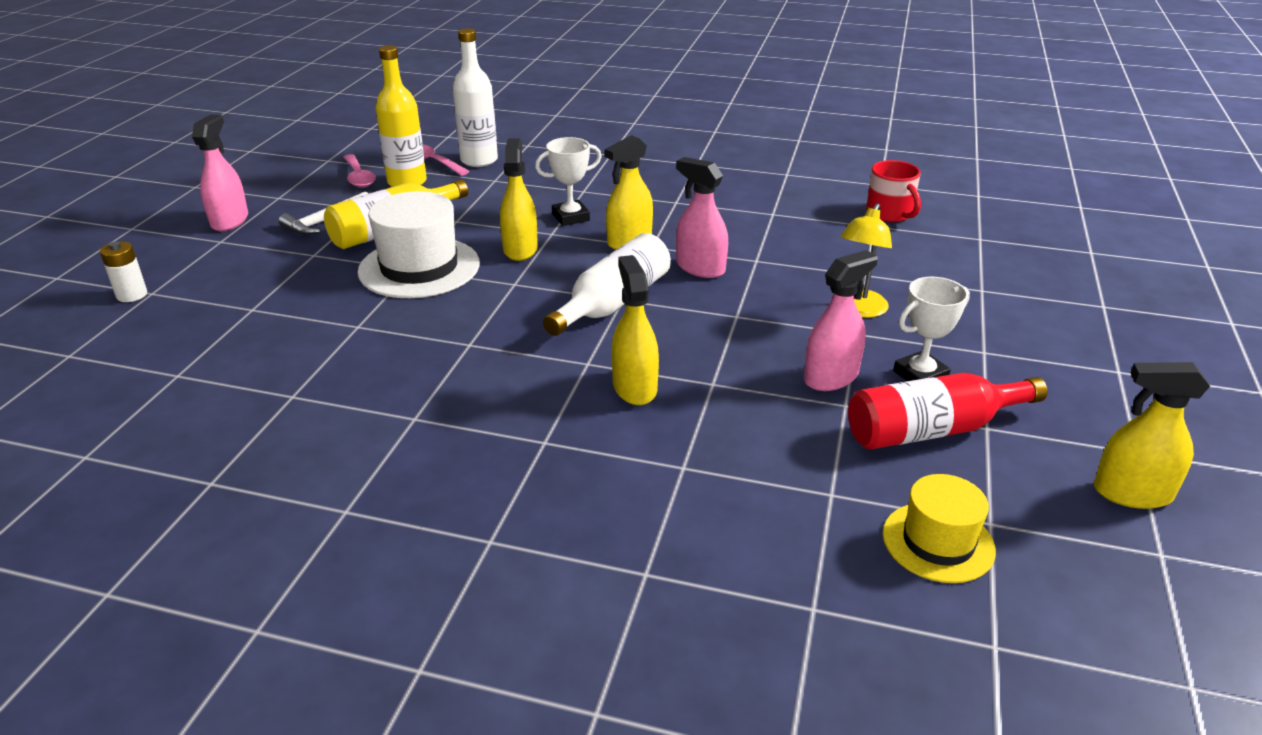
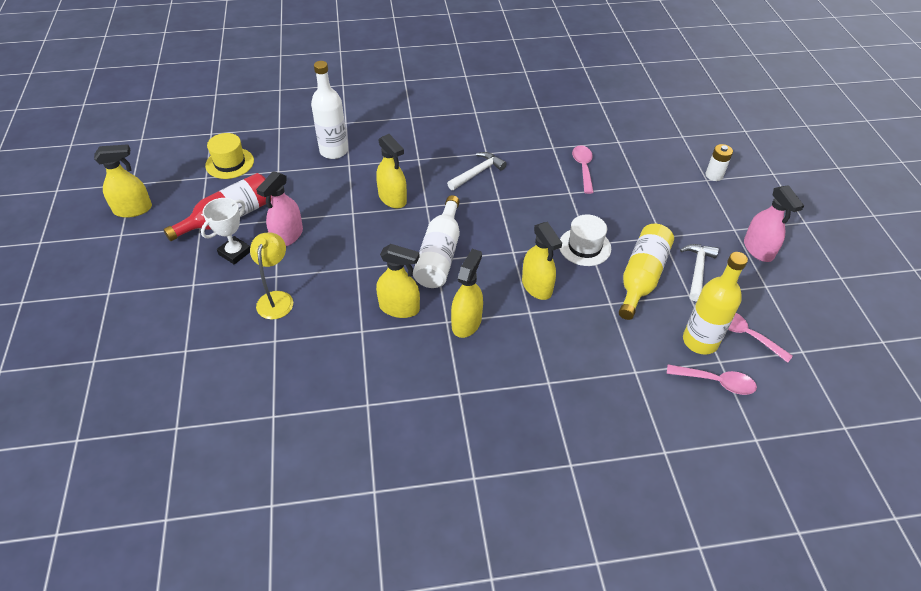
camera: 155 degrees right, 15 degrees up
(291, 352) = (583, 168): none -> pink spoon
(419, 267) = (584, 247): white hat -> white hat, size x0.62
(463, 389) = (477, 173): none -> white hammer
(479, 160) = (679, 401): white bottle -> white bottle (334, 151)
(570, 217) = (530, 338): white trophy -> none
(700, 268) = (399, 308): pink spray bottle -> yellow spray bottle
(890, 214) = (259, 443): red mug -> none

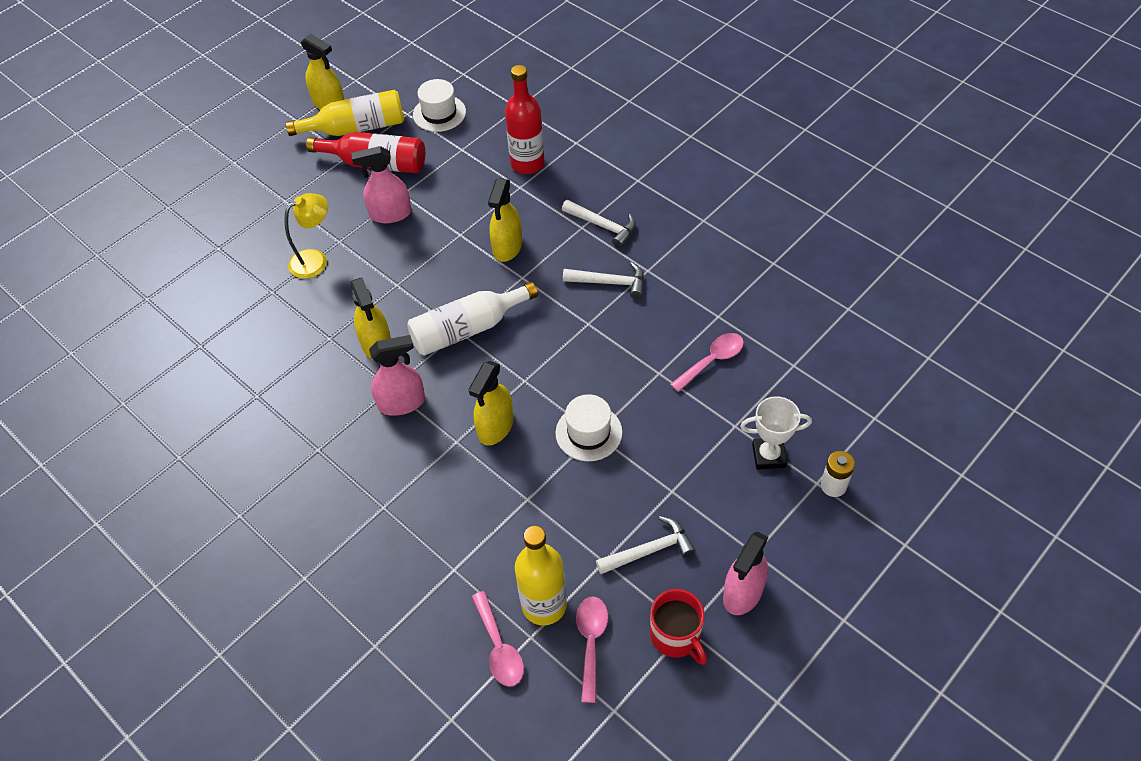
camera: 55 degrees right, 5 degrees up
(229, 163) = (439, 113): yellow hat -> white hat
(235, 253) = (340, 197): white trophy -> white trophy (769, 456)
(334, 151) = (527, 164): white bottle -> red bottle
(429, 150) = (603, 226): none -> white hammer
(466, 322) = (402, 403): yellow spray bottle -> pink spray bottle
(641, 277) = (590, 506): yellow bottle -> yellow bottle (356, 128)
(768, 293) = (676, 636): none -> red mug

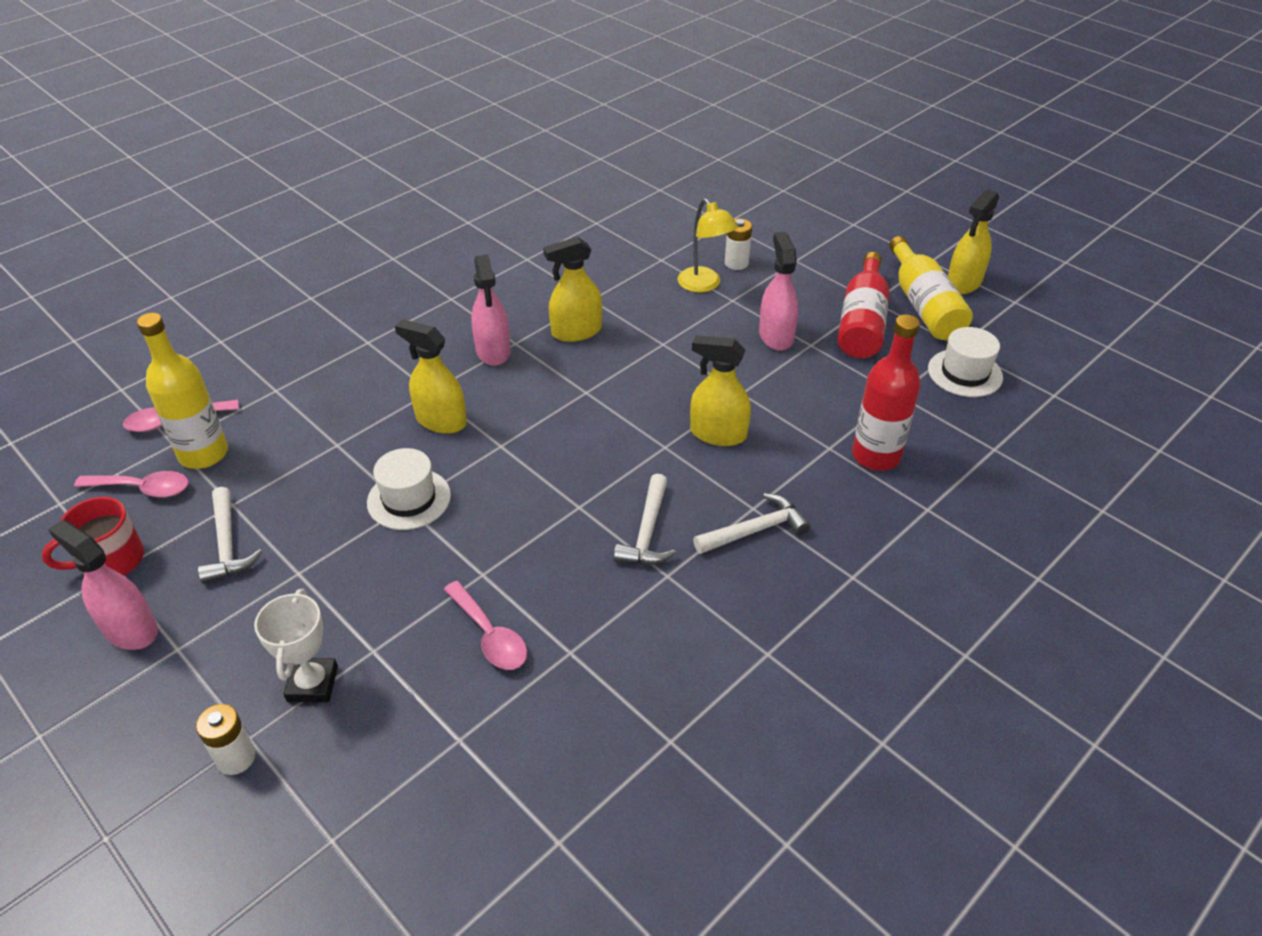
camera: 90 degrees right, 10 degrees down
(284, 239) = (736, 263): none -> white battery
(467, 329) = (587, 399): white bottle -> none
(603, 226) = (755, 530): white hammer -> white hammer turned 150 degrees counterclockwise

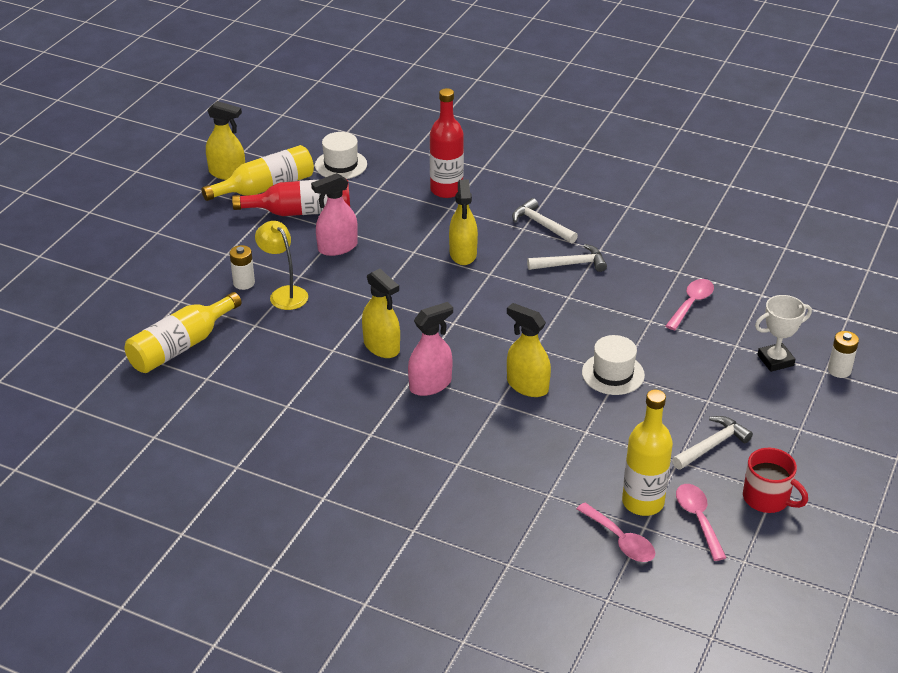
camera: 110 degrees left, 5 degrees down
(130, 629) = (806, 458): pink spray bottle -> none
(441, 420) = (527, 386): yellow spray bottle -> yellow spray bottle turned 120 degrees clockwise
(652, 215) = (181, 346): none -> yellow bottle
(704, 285) = (284, 294): yellow lamp -> yellow lamp turned 75 degrees counterclockwise

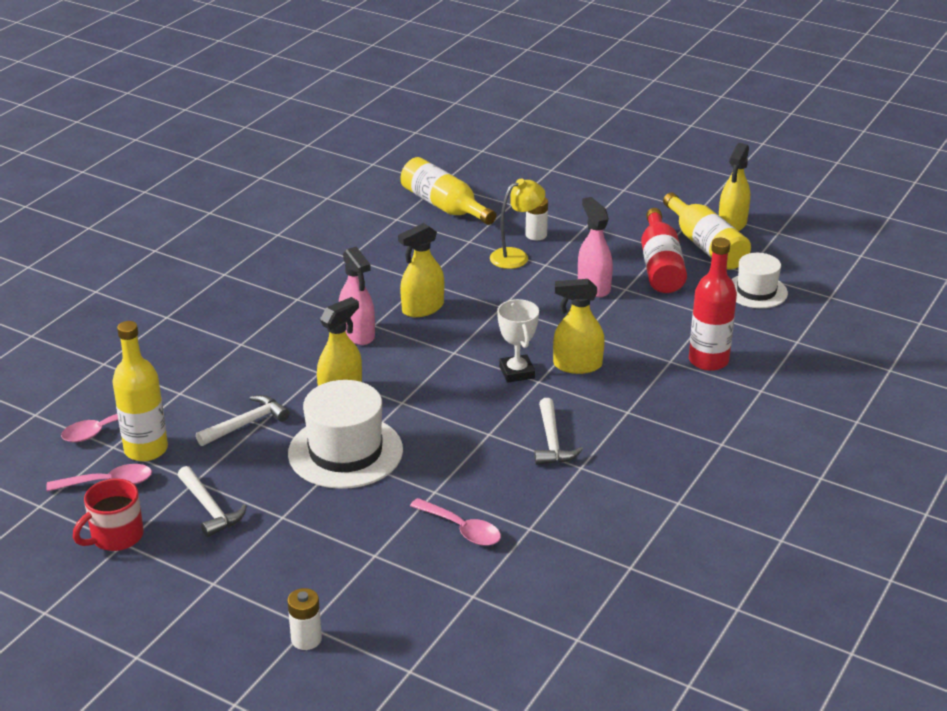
camera: 95 degrees right, 5 degrees down
(541, 224) = (635, 426): white hammer -> white hammer (246, 424)
(613, 374) = (345, 452): white hat -> white hat, size x1.61
(775, 360) = (339, 584): white trophy -> white trophy (517, 372)

